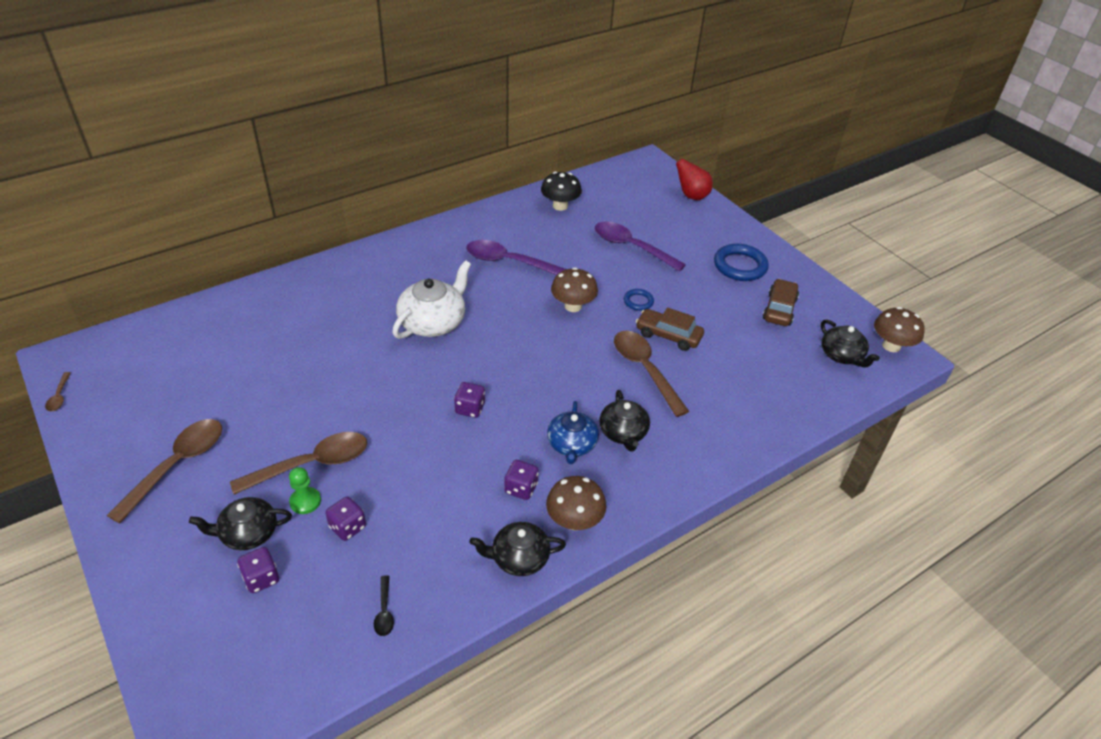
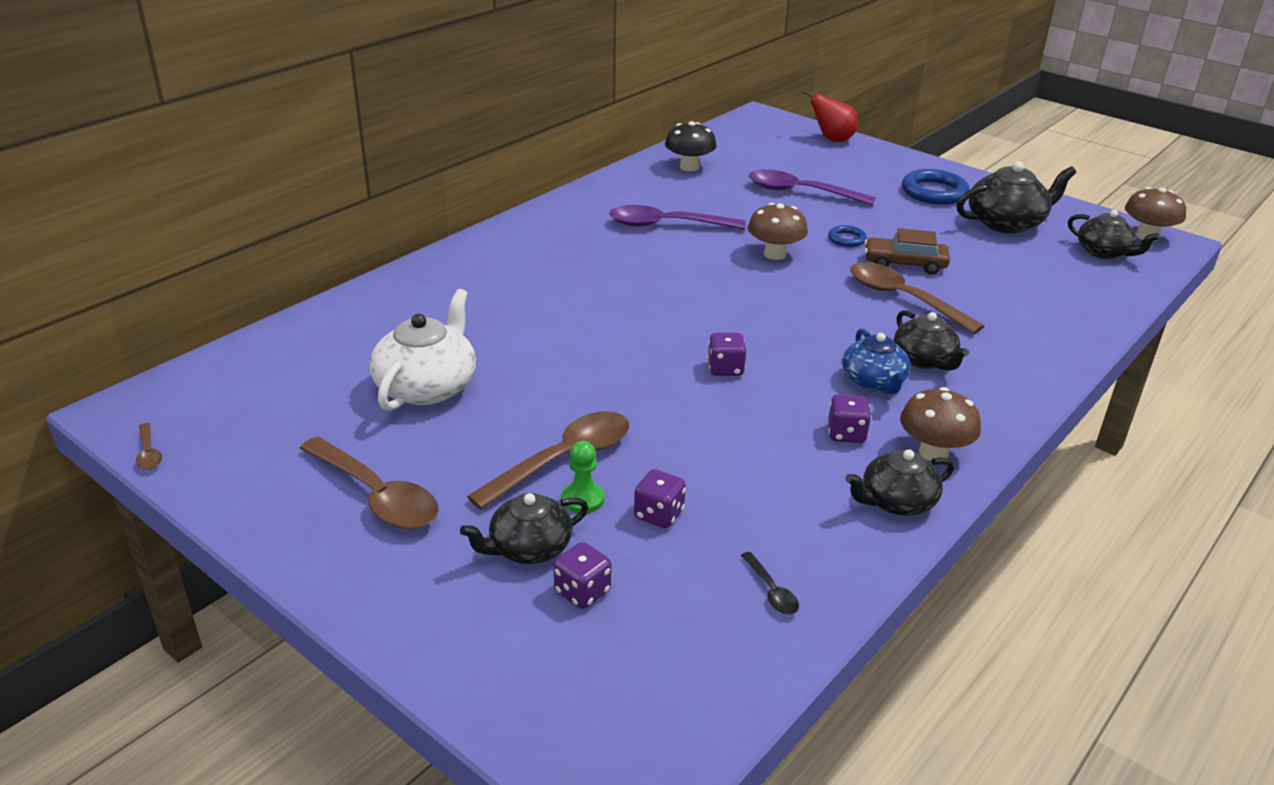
camera: 15 degrees left, 10 degrees down
(177, 465) = (376, 495): brown spoon -> brown spoon turned 120 degrees clockwise
(433, 322) = (617, 294): white teapot -> white teapot (427, 387)
(779, 309) = (1006, 223): brown car -> black teapot

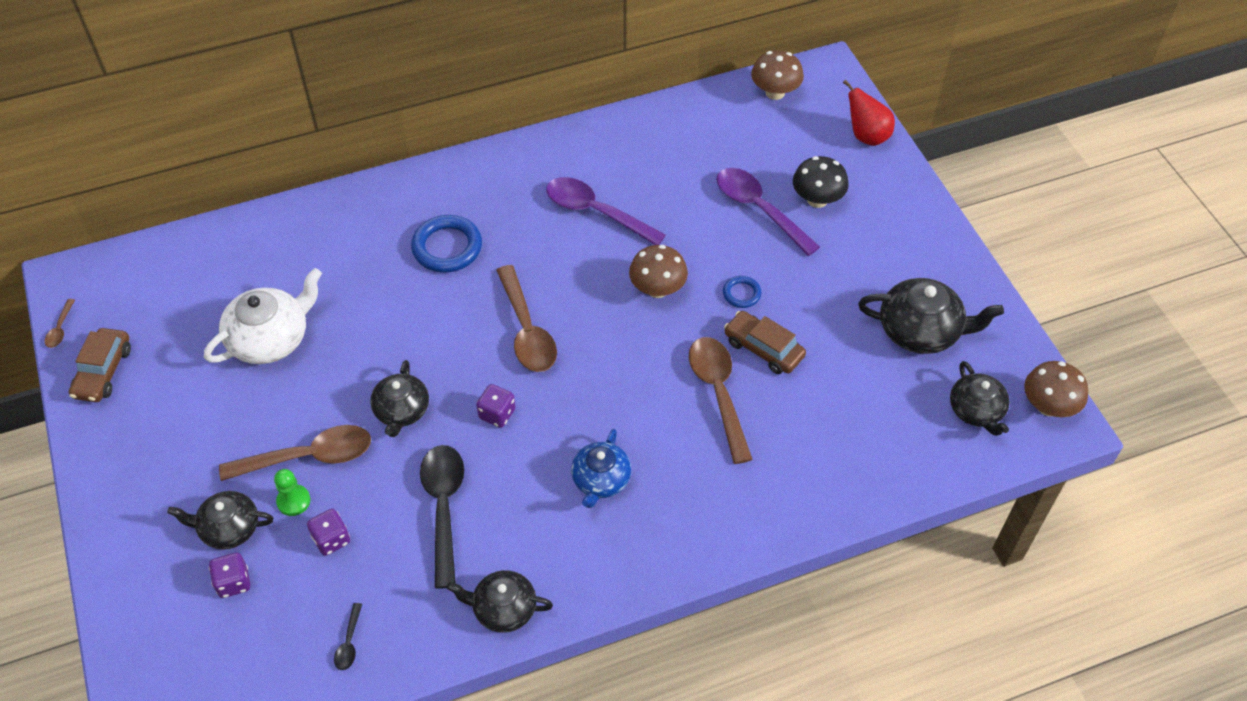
camera: 30 degrees right, 20 degrees up
(240, 471) = (103, 372): none -> brown car
(376, 495) = (169, 435): brown spoon -> brown spoon (527, 330)
(689, 167) = (686, 132): black mushroom -> black mushroom (817, 200)
(750, 449) = (443, 508): none -> black spoon
(846, 434) = (528, 525): purple dice -> none
(924, 360) = (665, 474): black teapot -> black teapot (401, 411)
(933, 452) = (576, 575): brown mushroom -> brown mushroom (775, 92)
(934, 192) = (892, 257): blue ring -> blue ring (447, 247)

